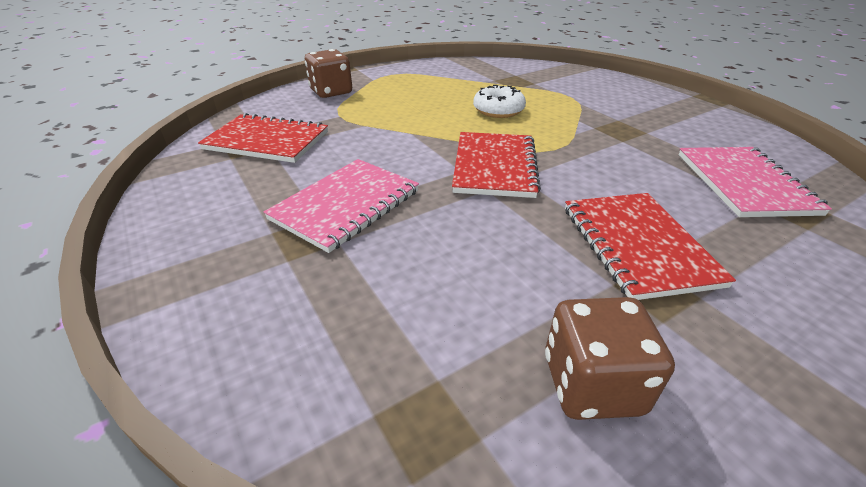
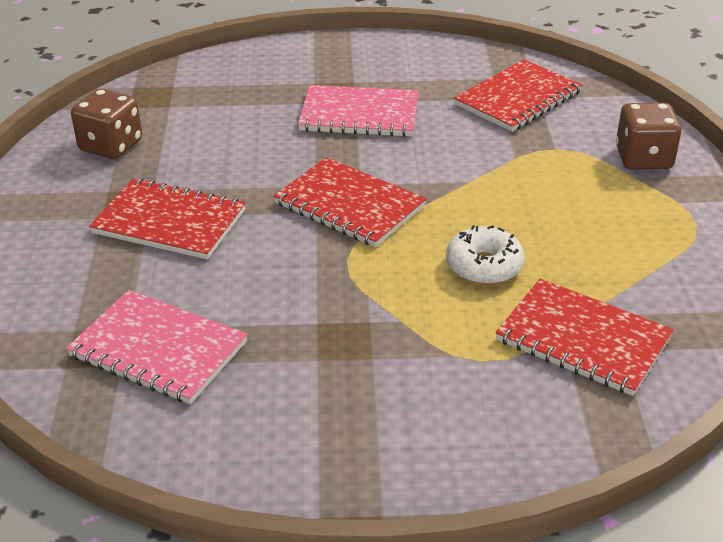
camera: 120 degrees right, 0 degrees up
(346, 205) = (359, 114): pink notebook -> pink notebook turned 60 degrees counterclockwise
(521, 81) = (583, 339): none -> red notebook

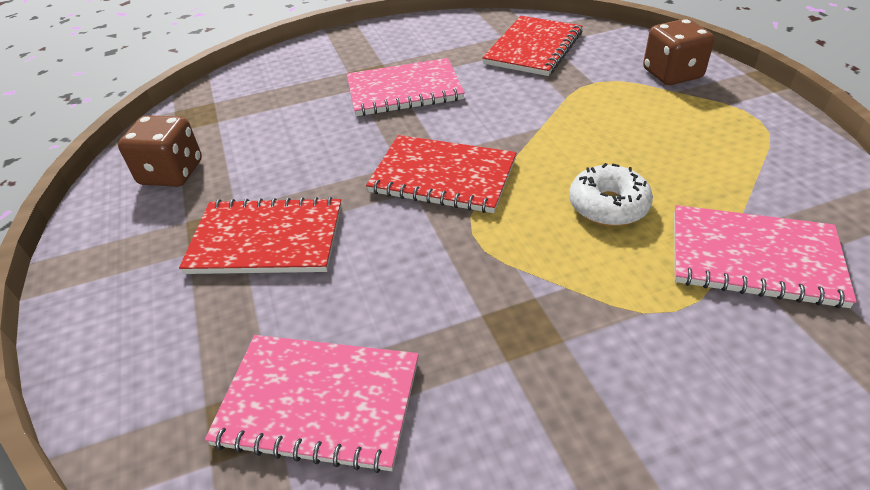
camera: 15 degrees left, 5 degrees up
(583, 339) = (754, 258): red notebook -> pink notebook

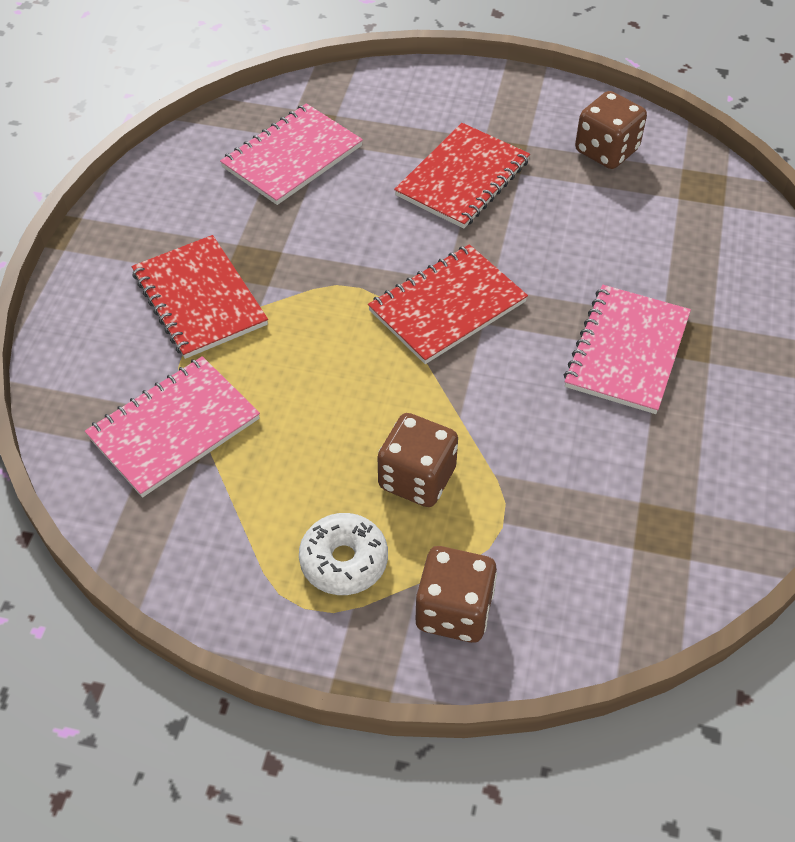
camera: 120 degrees right, 10 degrees up
(533, 48) = (633, 522): red notebook -> red notebook (199, 299)
(608, 206) = (309, 386): white donut -> white donut (344, 561)
(611, 122) = (417, 478): none -> brown dice

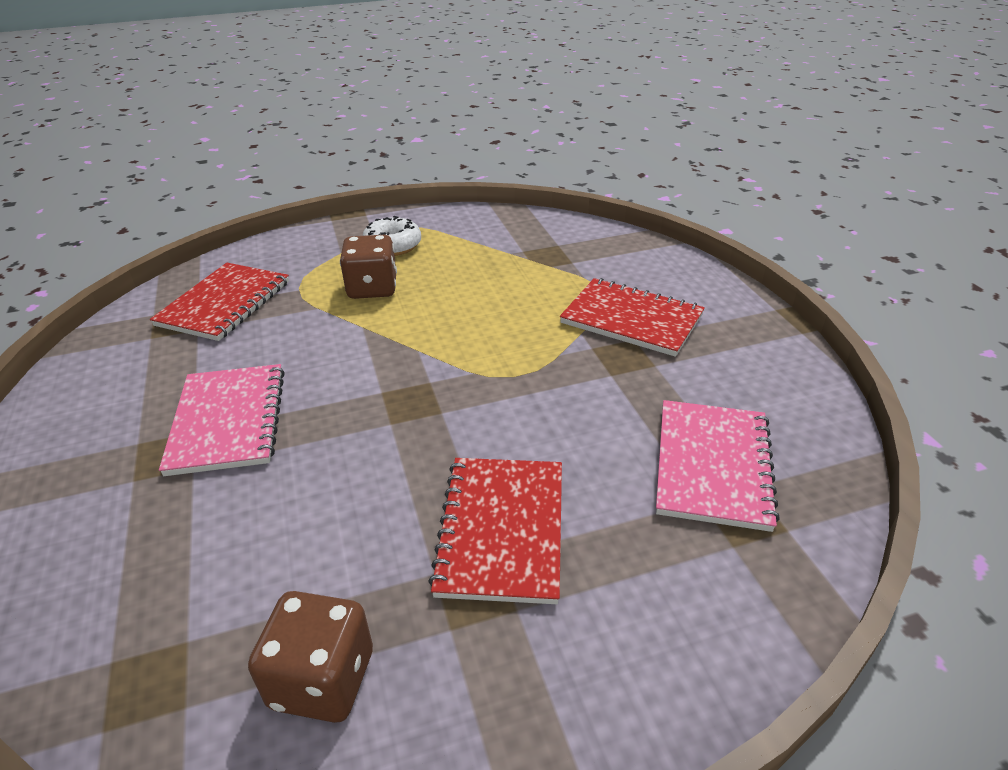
camera: 150 degrees right, 15 degrees down
(174, 428) = (556, 257): pink notebook -> none
(447, 306) = (423, 391): red notebook -> red notebook (224, 303)
(454, 611) = (312, 250): brown dice -> none

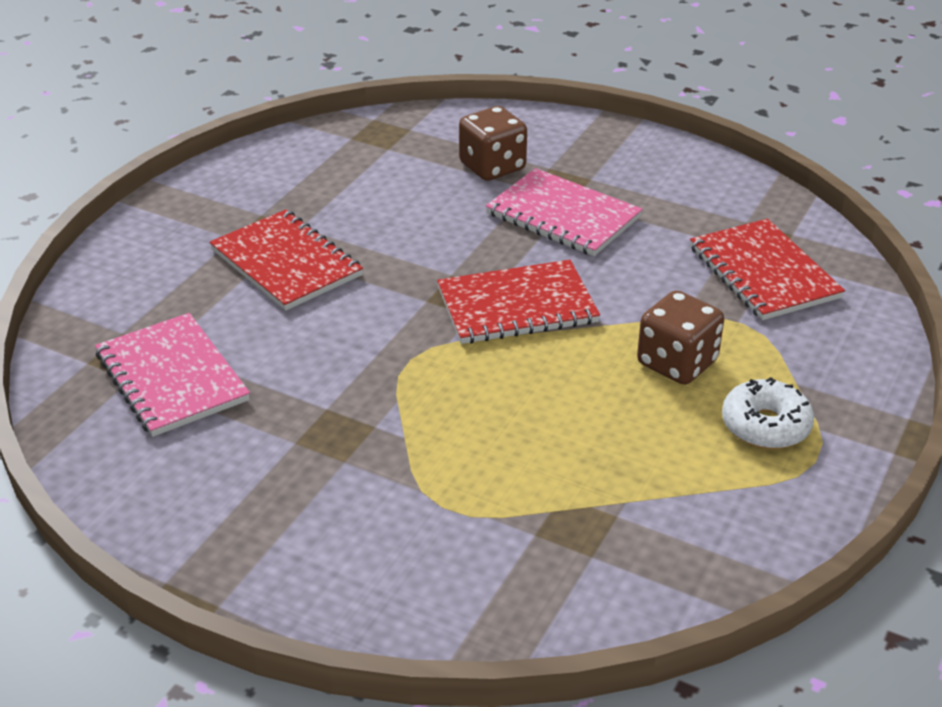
camera: 135 degrees right, 0 degrees up
(322, 679) = (301, 172): brown dice -> brown dice (492, 167)
(631, 319) = (371, 485): red notebook -> red notebook (517, 306)

